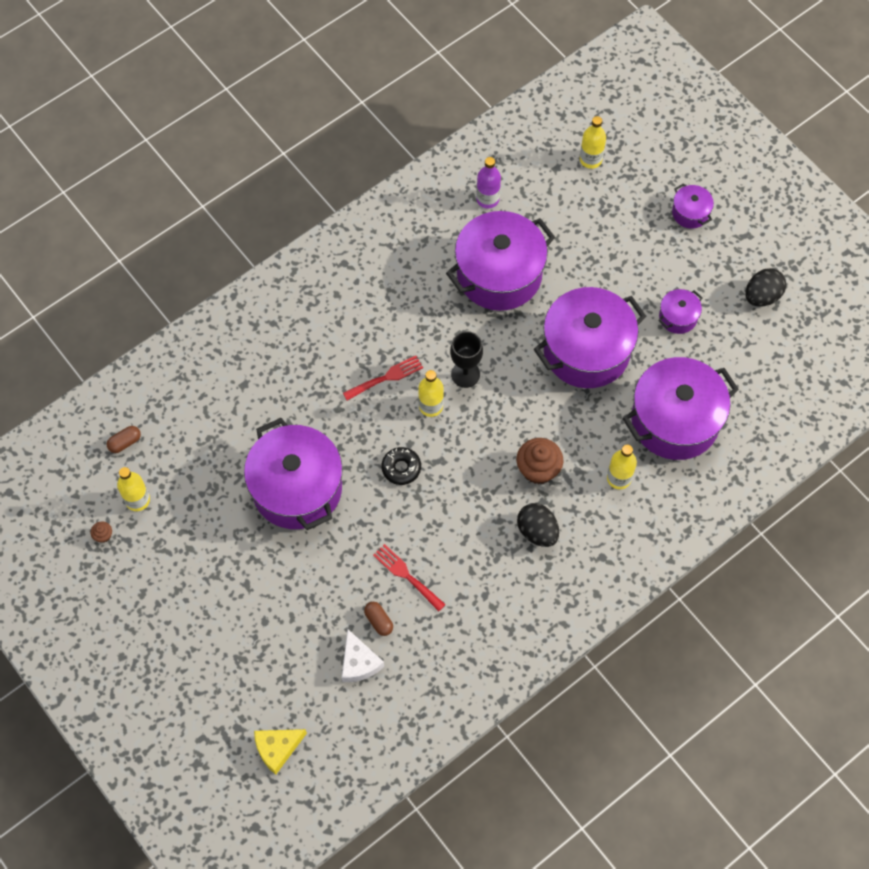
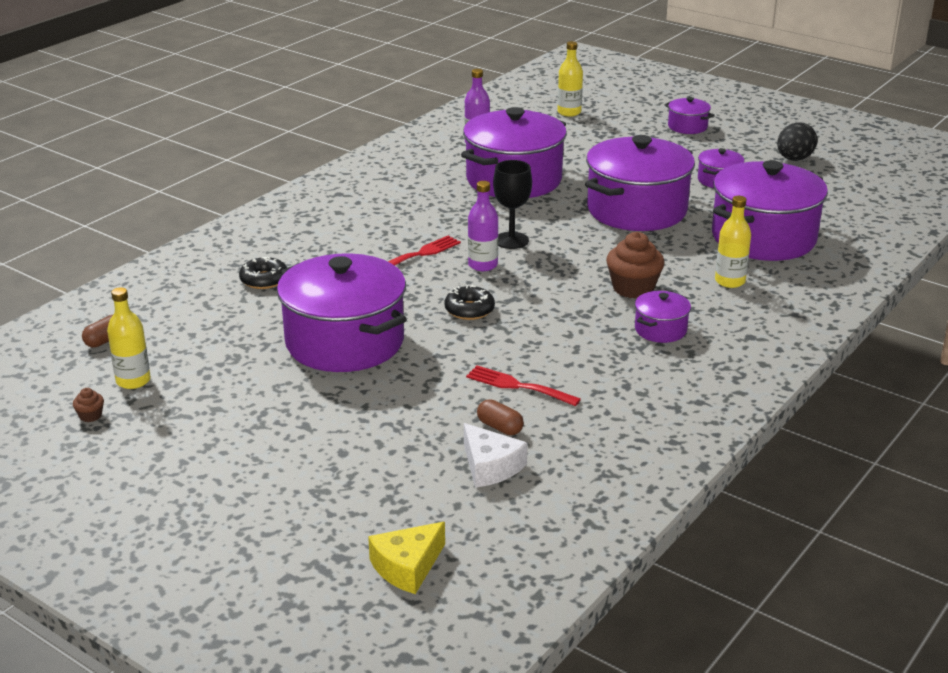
camera: 15 degrees left, 35 degrees down
(255, 386) = (264, 280): none -> black donut
(431, 406) = (483, 265): yellow bottle -> purple bottle
(537, 531) = (660, 330): black egg -> purple pot

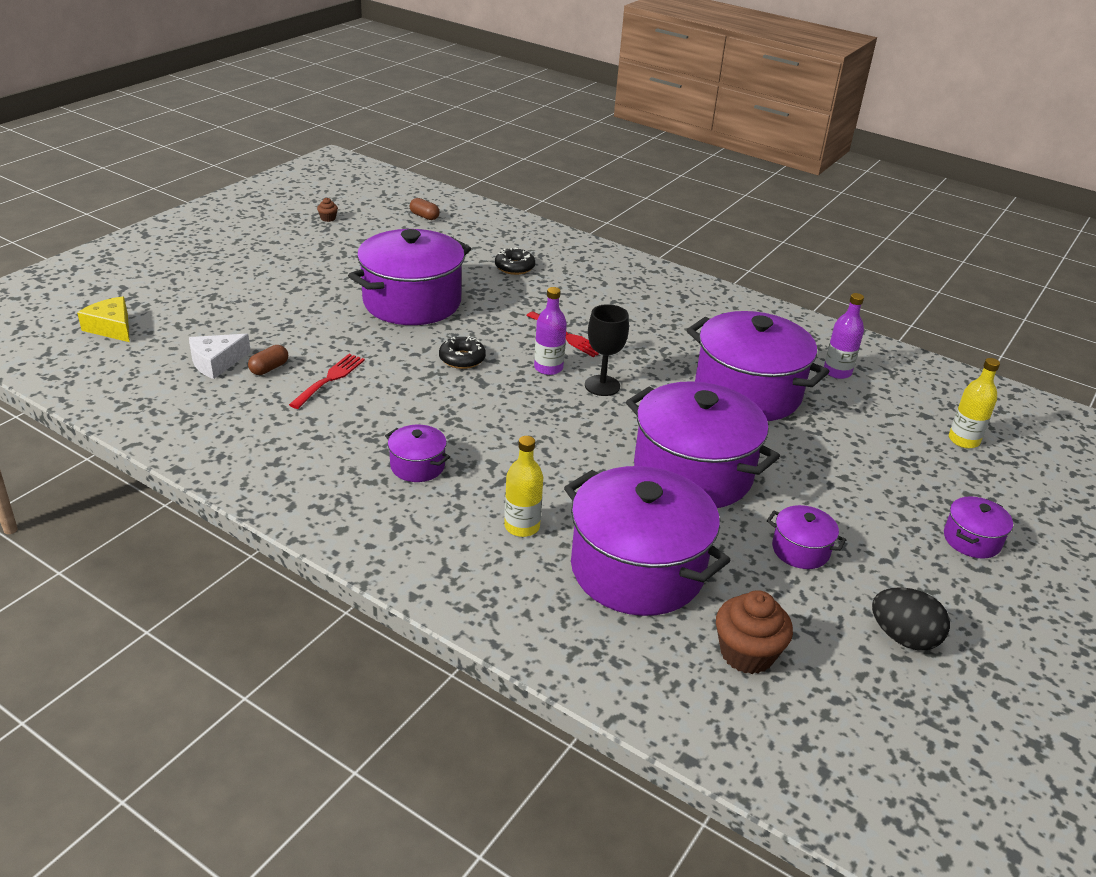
camera: 85 degrees right, 5 degrees up
(133, 381) = (369, 228): yellow bottle -> none
(633, 288) = (504, 455): brown cupcake -> brown cupcake (747, 653)

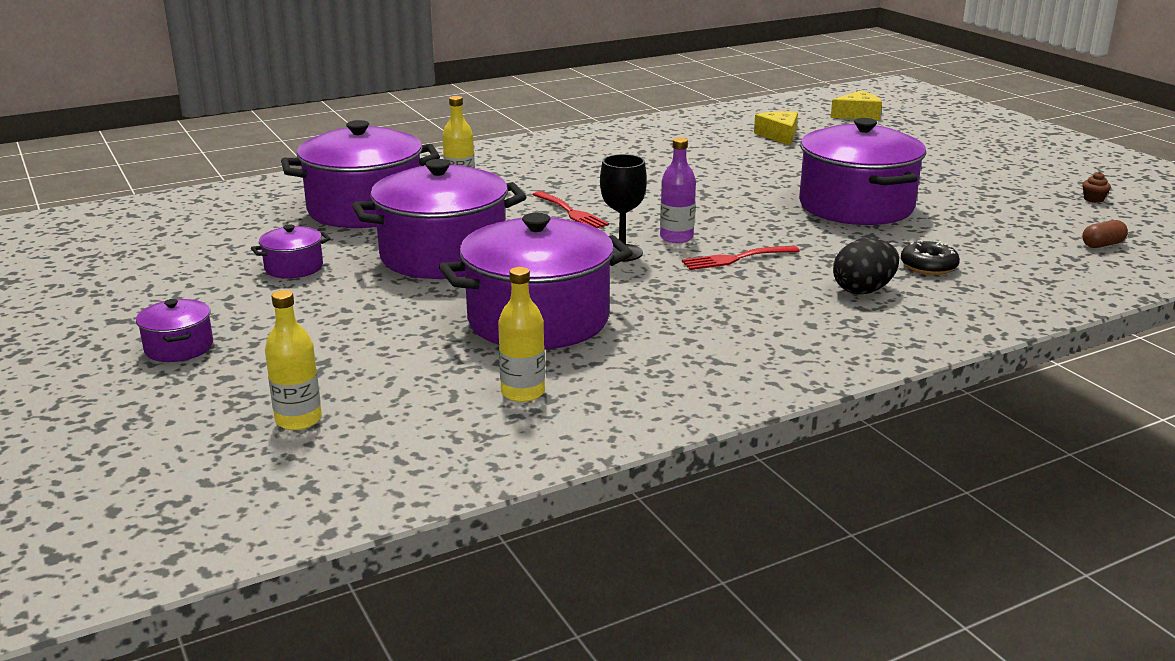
camera: 120 degrees right, 10 degrees down
(216, 362) = (779, 135): white cheese -> yellow cheese
(269, 368) = (757, 148): brown capsule -> none
(329, 379) = (725, 162): red fork -> red fork (571, 212)
(417, 466) = (571, 171): purple pot -> none
(462, 359) = (723, 208): black donut -> none
(747, 653) = (241, 220): brown cupcake -> none
(837, 372) = (523, 392): purple bottle -> yellow bottle
(903, 637) = (157, 273): black egg -> black egg (863, 290)

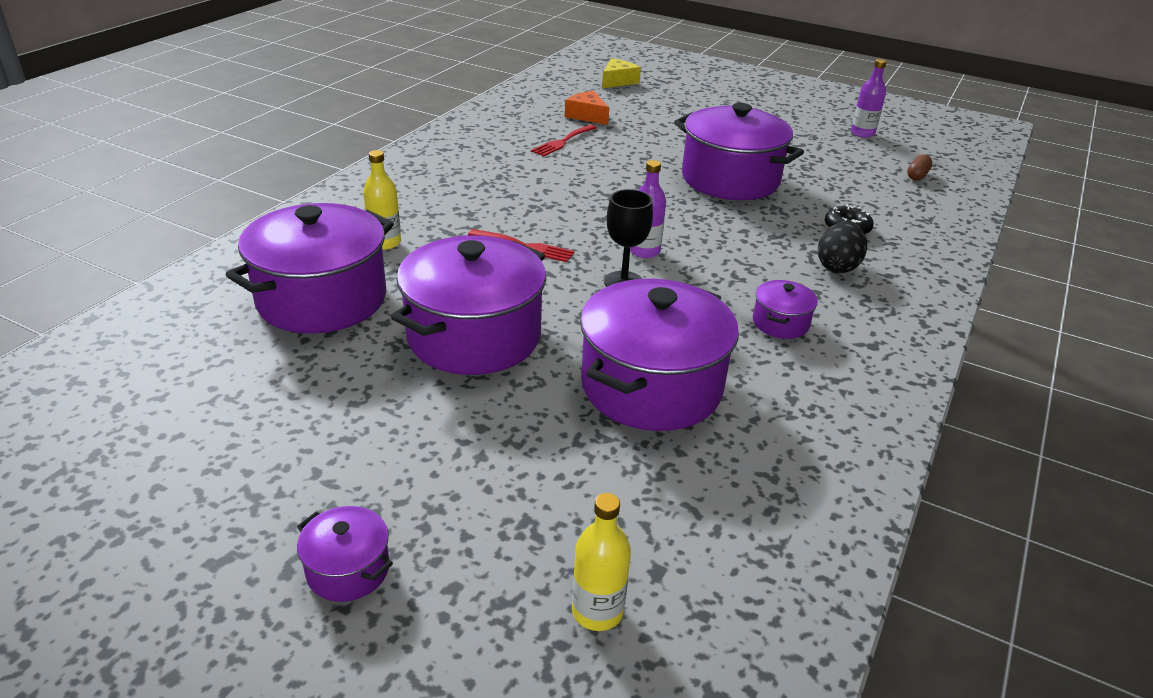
camera: 35 degrees left, 10 degrees up
(294, 268) = (340, 404): purple pot -> purple pot (780, 323)
(523, 392) = (743, 479): yellow bottle -> none
(735, 259) = (715, 261): red fork -> red fork (562, 142)
(779, 135) = (587, 115): yellow cheese -> orange cheese
(1093, 199) = (862, 133): brown cupcake -> purple bottle

